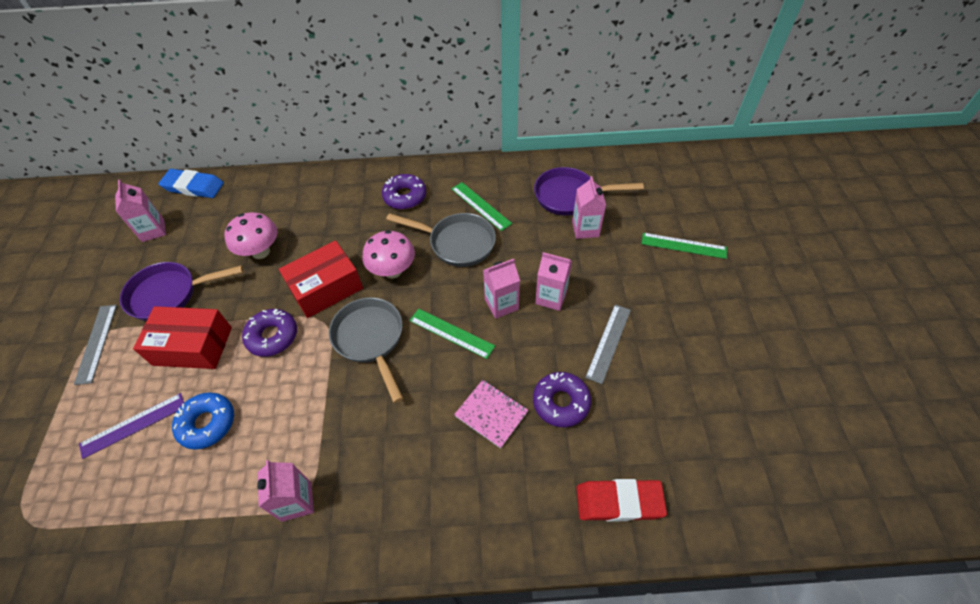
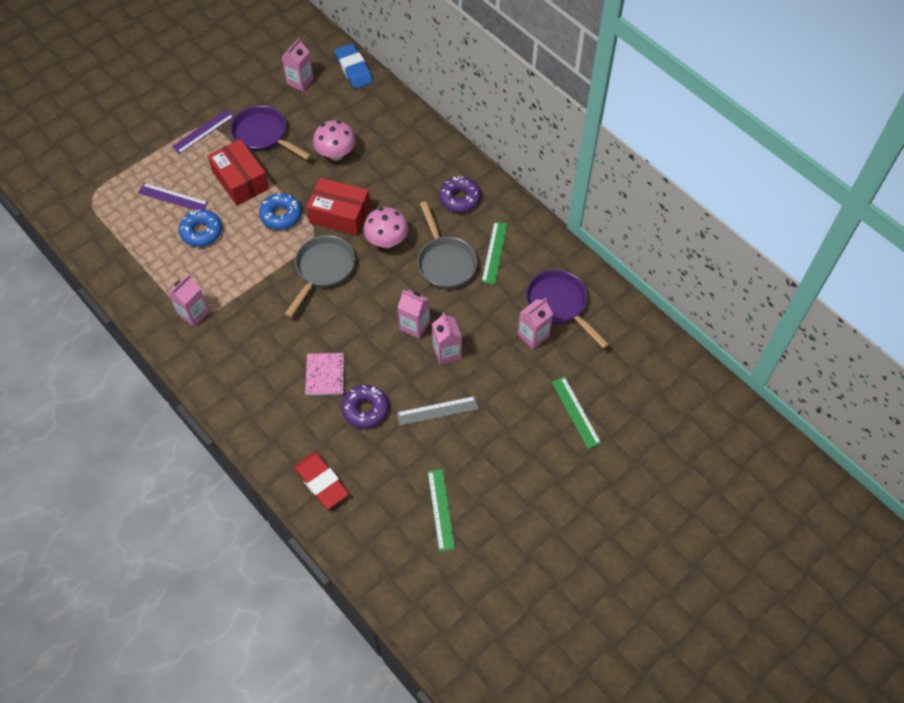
camera: 50 degrees right, 5 degrees up
(96, 343) = (203, 131): grey ruler -> purple ruler
(272, 336) = (281, 215): purple donut -> blue donut
(451, 333) = (366, 312): green ruler -> green ruler (440, 509)

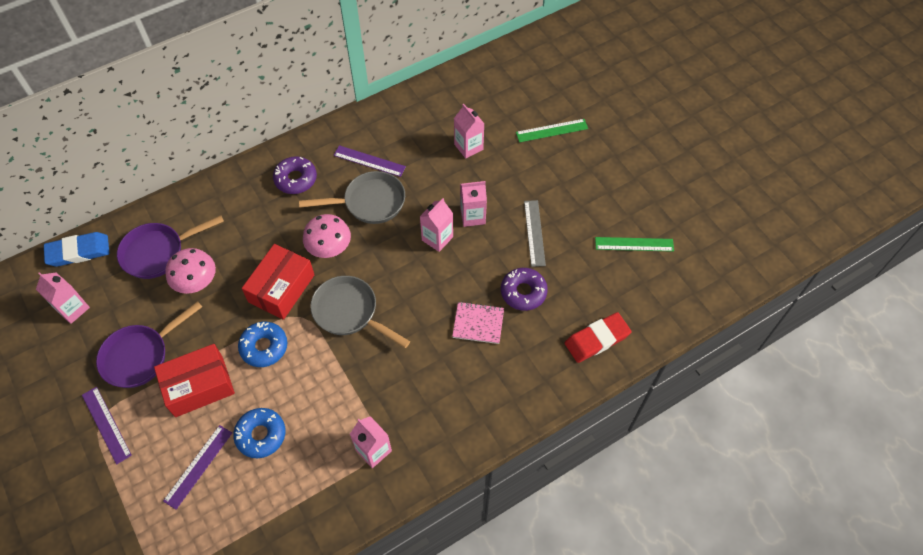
camera: 80 degrees left, 0 degrees up
(494, 252) = (369, 161): green ruler -> purple ruler
(559, 305) = (440, 122): purple pan -> purple pan (158, 252)

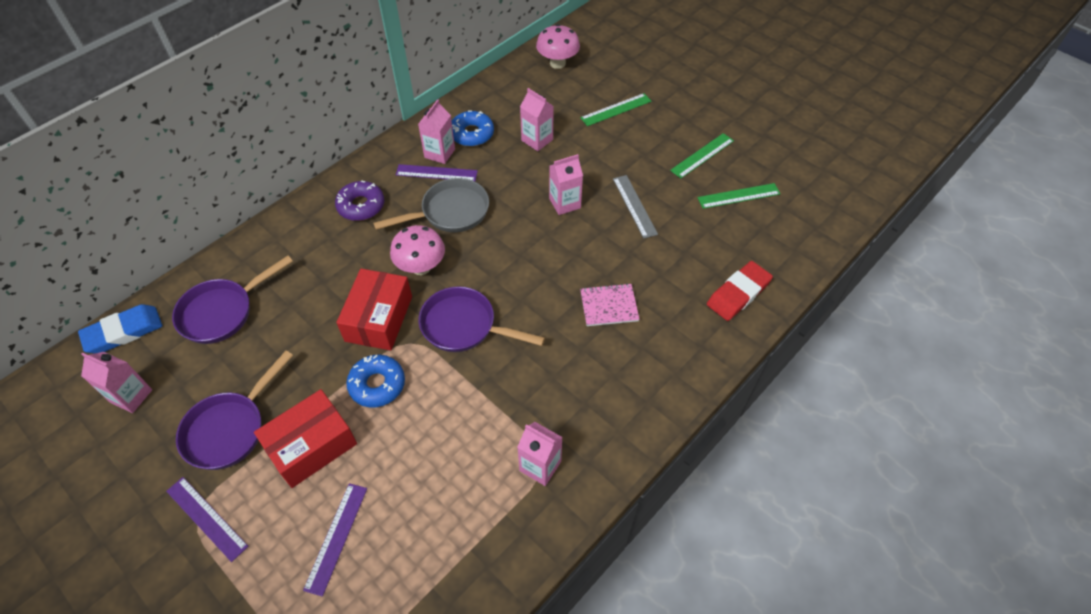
camera: 15 degrees left, 5 degrees down
(197, 283) = (278, 334): pink mushroom -> pink mushroom (557, 63)
(261, 435) = (402, 482): blue donut -> blue donut (472, 134)
(349, 312) = (464, 326): grey pan -> purple pan
(437, 238) = (535, 232): pink carton -> pink carton (439, 153)
(523, 292) = (645, 265): purple donut -> none
(615, 195) = (702, 155): none -> green ruler

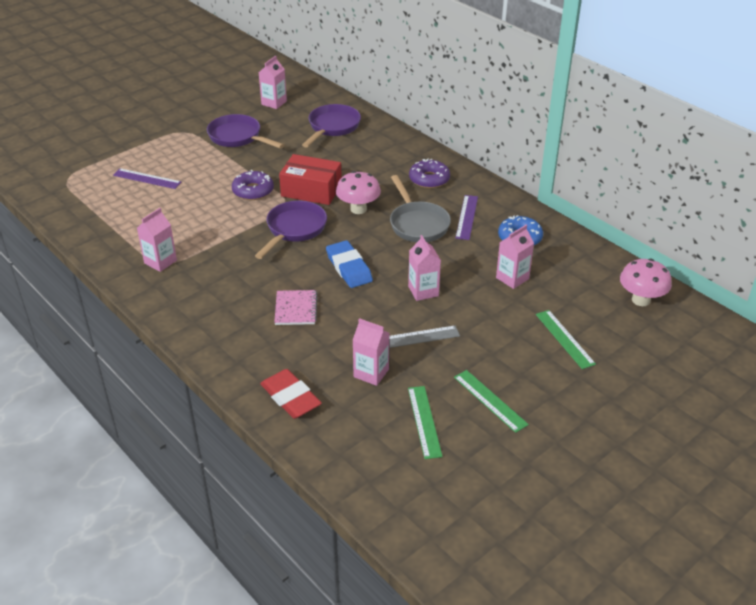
camera: 95 degrees right, 15 degrees down
(123, 332) = (324, 95): blue eraser -> blue eraser (349, 268)
(207, 518) = (180, 135): purple ruler -> none
(222, 312) = (332, 127): purple pan -> purple pan turned 60 degrees clockwise
(311, 446) = (214, 167): red box -> none
(377, 385) = (253, 191): blue donut -> purple donut
(439, 153) = (492, 219): pink carton -> pink carton (371, 373)

